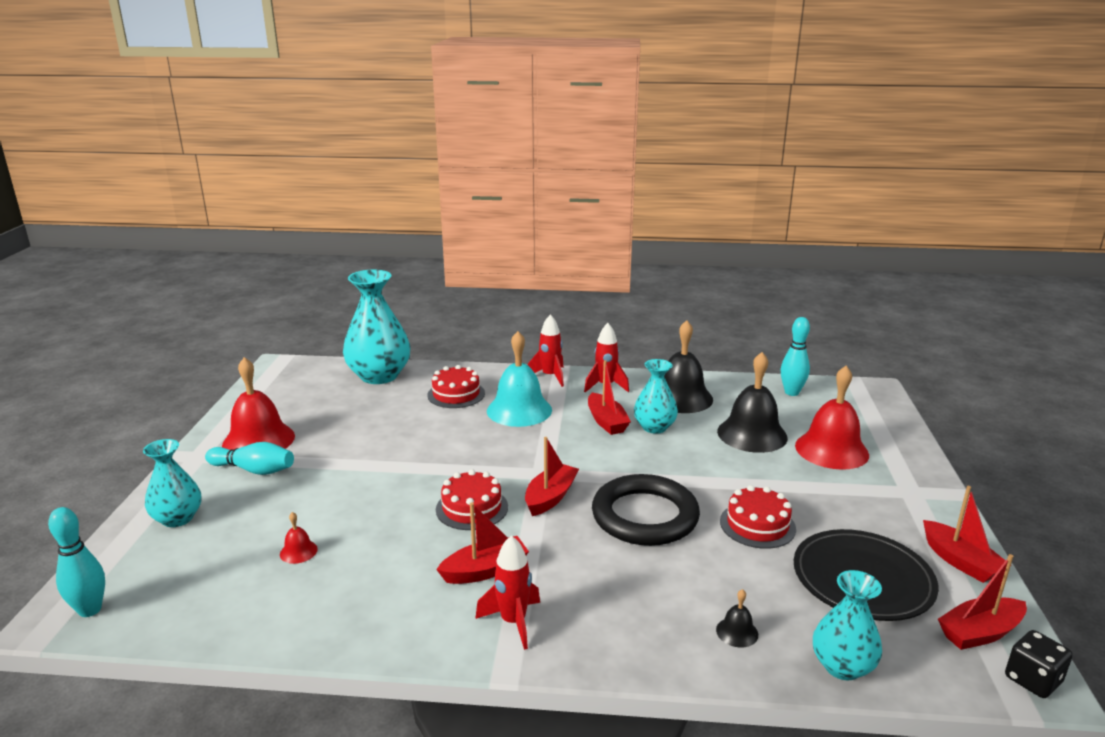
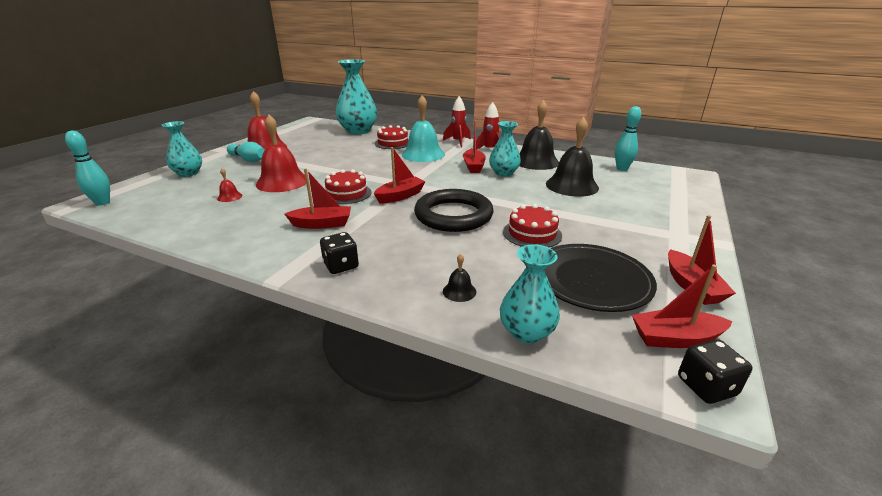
camera: 20 degrees right, 5 degrees up
(513, 622) = (311, 253): red rocket -> none
(569, 632) = (341, 265): none -> black dice
(831, 450) = (628, 202): red bell -> red bell (282, 182)

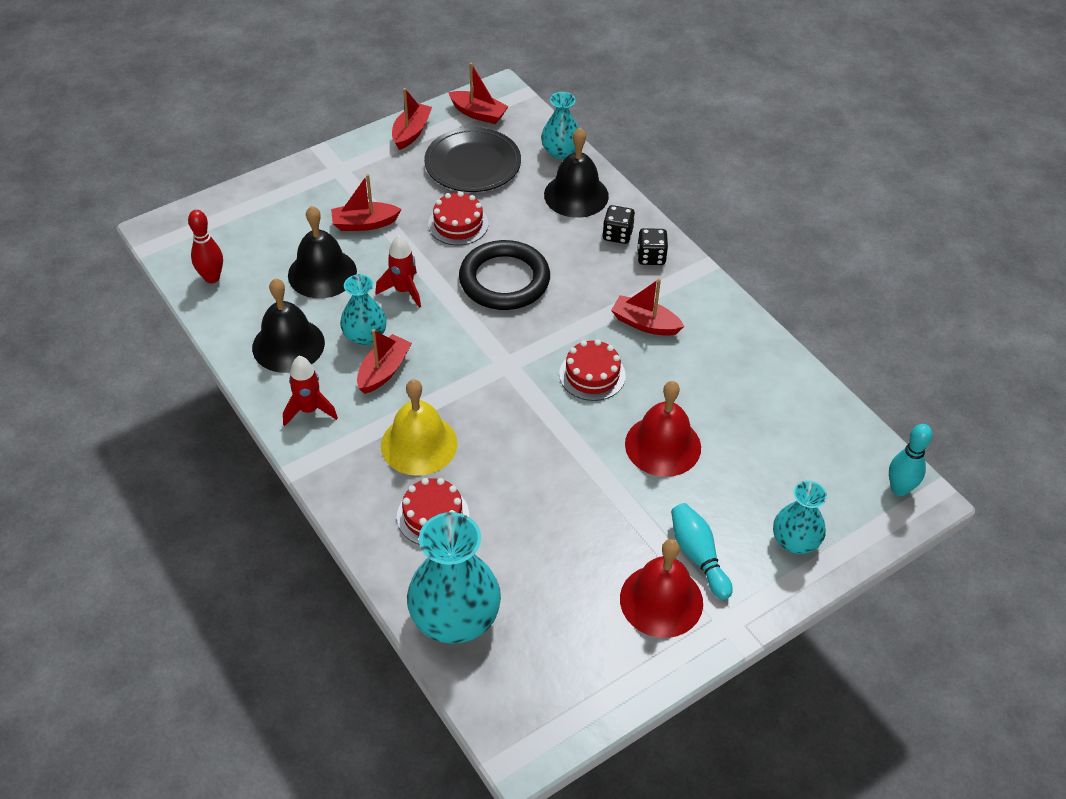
camera: 150 degrees left, 20 degrees up
(229, 197) = (737, 432): red bell -> none
(400, 196) = (533, 340): red boat -> red boat (364, 224)
(423, 154) = (419, 444): turquoise bell -> yellow bell
(458, 142) = (325, 465): red rocket -> red rocket (403, 291)
(459, 291) = (576, 195): black bell -> black bell, size x2.34
(622, 169) = (212, 278): turquoise bowling pin -> red bowling pin
(706, 386) = (500, 92): black dice -> black dice (617, 235)

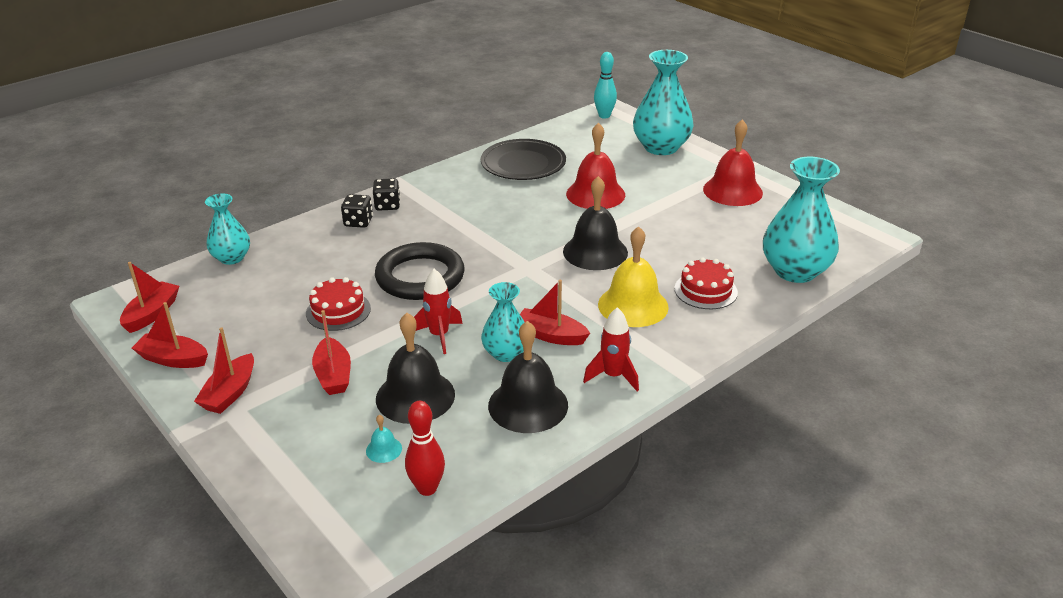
camera: 95 degrees left, 15 degrees down
(263, 254) = (384, 449): none -> turquoise bell
(473, 164) = (241, 310): black plate -> black plate (523, 164)
(576, 195) = (300, 245): black bell -> black bell (595, 252)
(592, 375) = (530, 226): red cake -> none
(645, 323) = (468, 205): red boat -> red boat (230, 393)
(698, 556) = (689, 179): turquoise bowling pin -> none
(795, 541) = (661, 147): turquoise vase -> turquoise vase, size x1.70

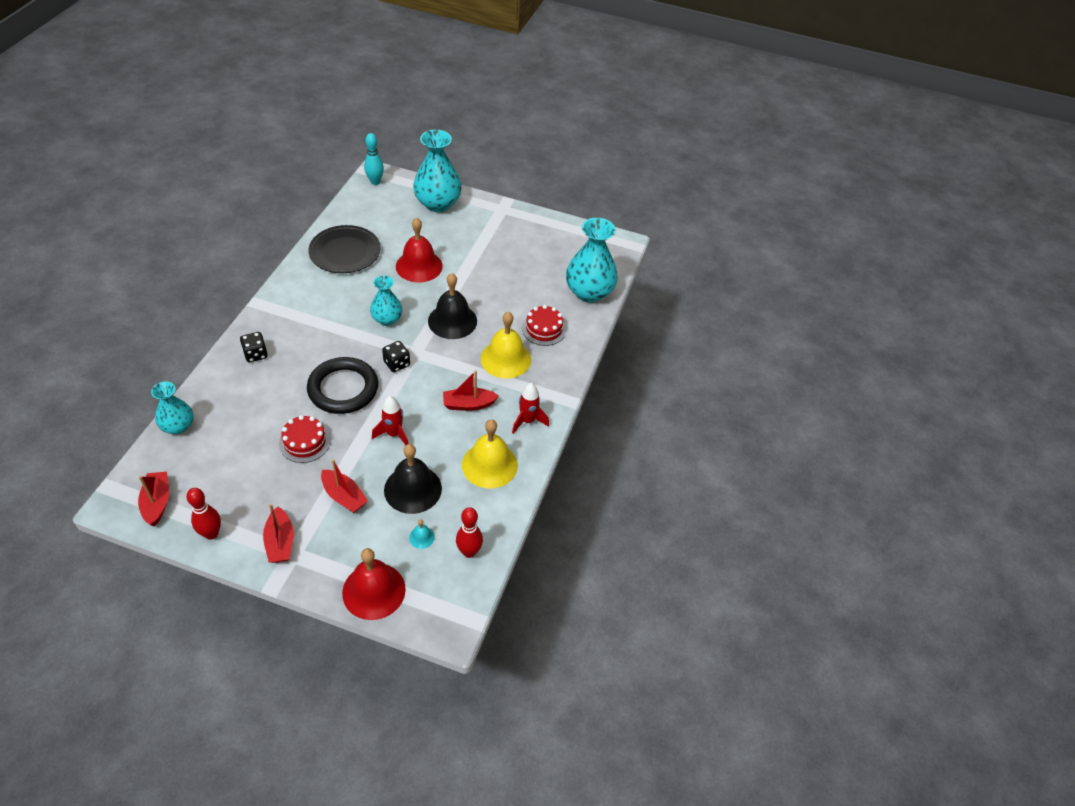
camera: 35 degrees left, 15 degrees up
(173, 359) = (211, 533): red boat -> red bowling pin
(387, 205) = (267, 330): black dice -> black dice (397, 364)
(506, 353) = (448, 430): turquoise vase -> turquoise vase (387, 319)
(528, 405) = (489, 465): black bell -> yellow bell
(732, 191) = (512, 232): red bell -> red bell (374, 591)

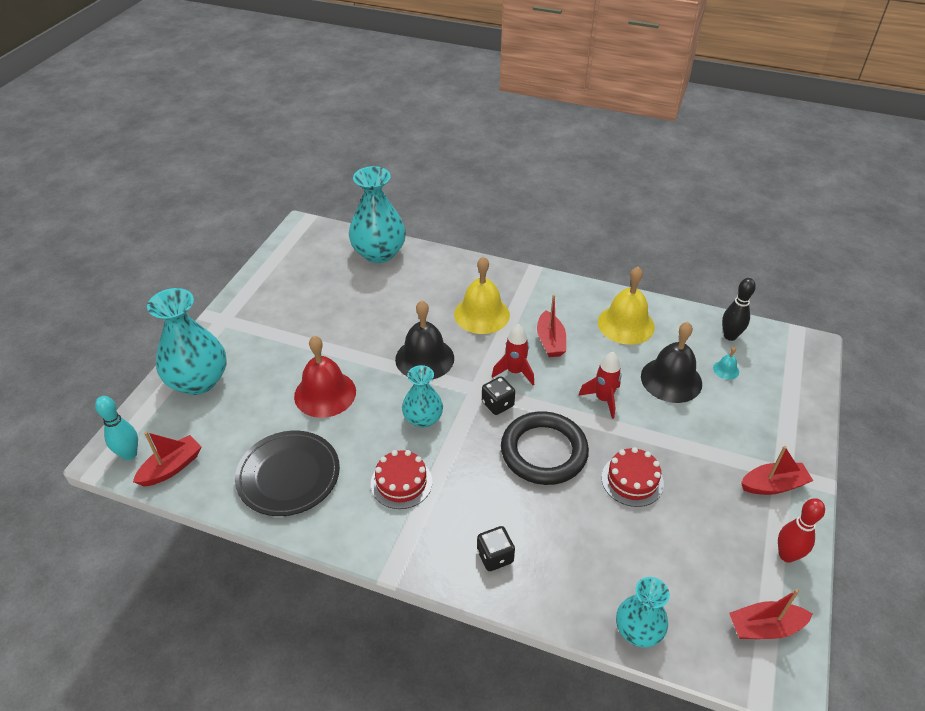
camera: 85 degrees left, 5 degrees down
(344, 496) = (697, 435): red boat -> red boat (171, 467)
(374, 591) = (798, 401): red bell -> none
(469, 552) = (730, 336): red bowling pin -> black bowling pin
(527, 421) = (565, 298): red rocket -> red rocket (515, 372)
(544, 329) = (435, 286): red cake -> red cake (401, 482)

